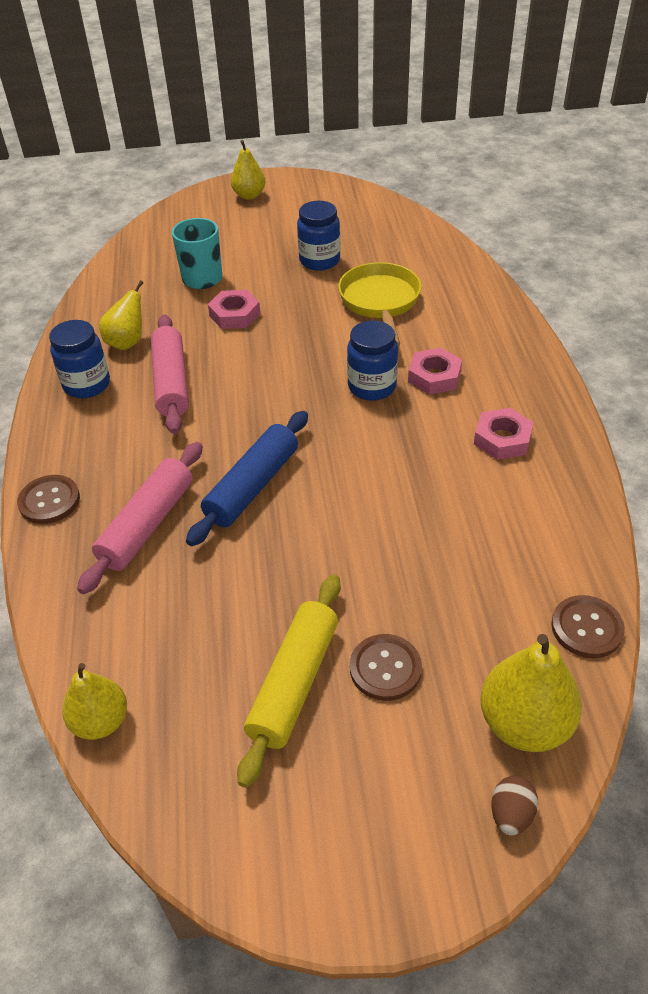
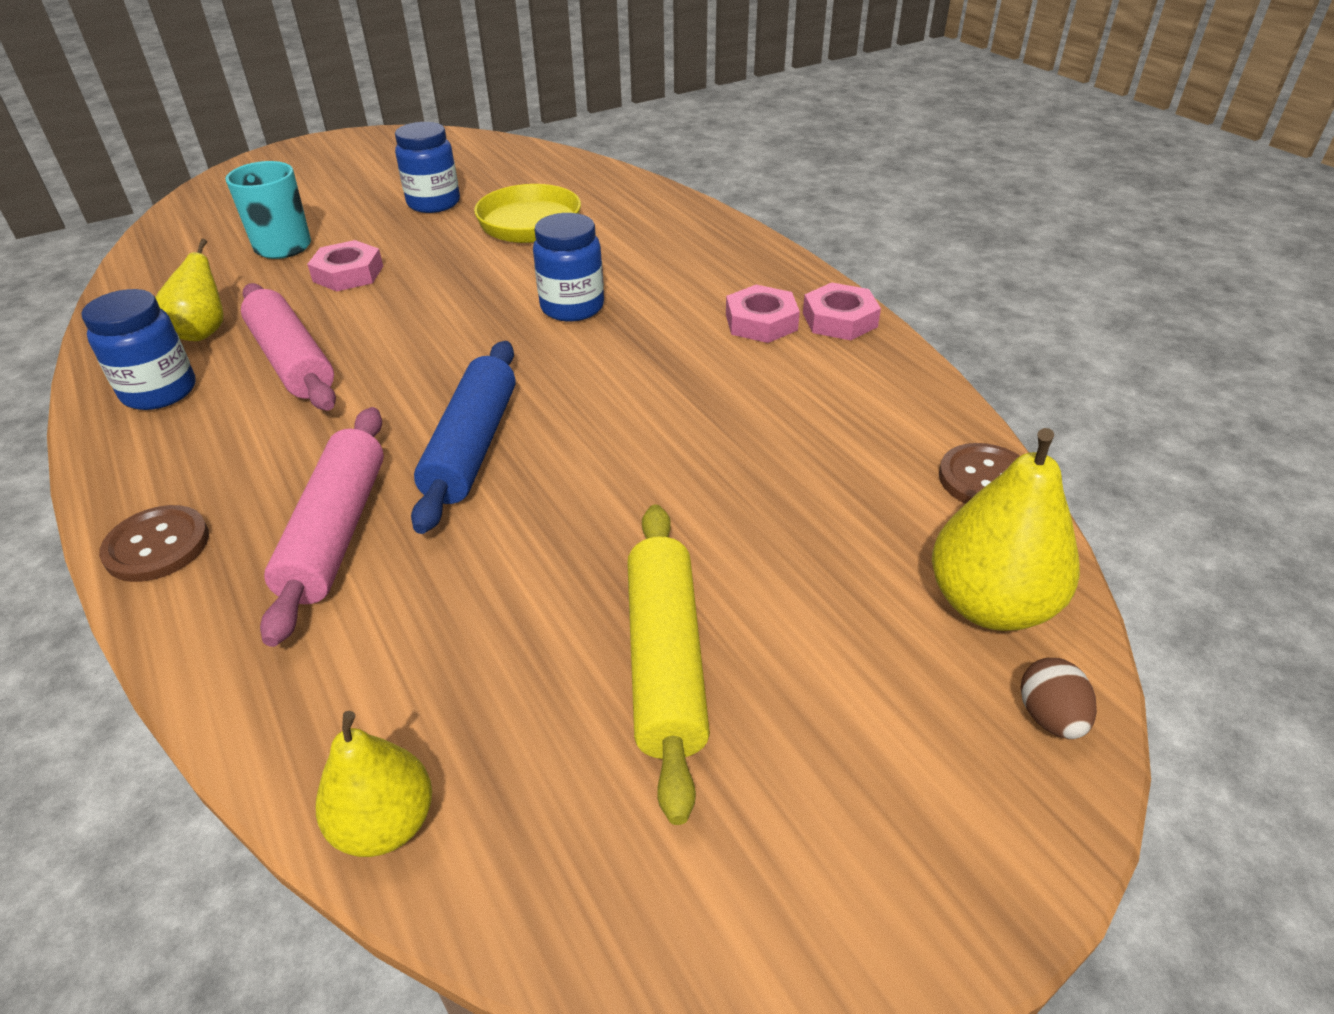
camera: 25 degrees left, 5 degrees down
(249, 195) = (307, 160): yellow pear -> none
(385, 668) = (778, 601): brown button -> none
(434, 376) = (642, 282): pink nut -> pink nut (839, 320)

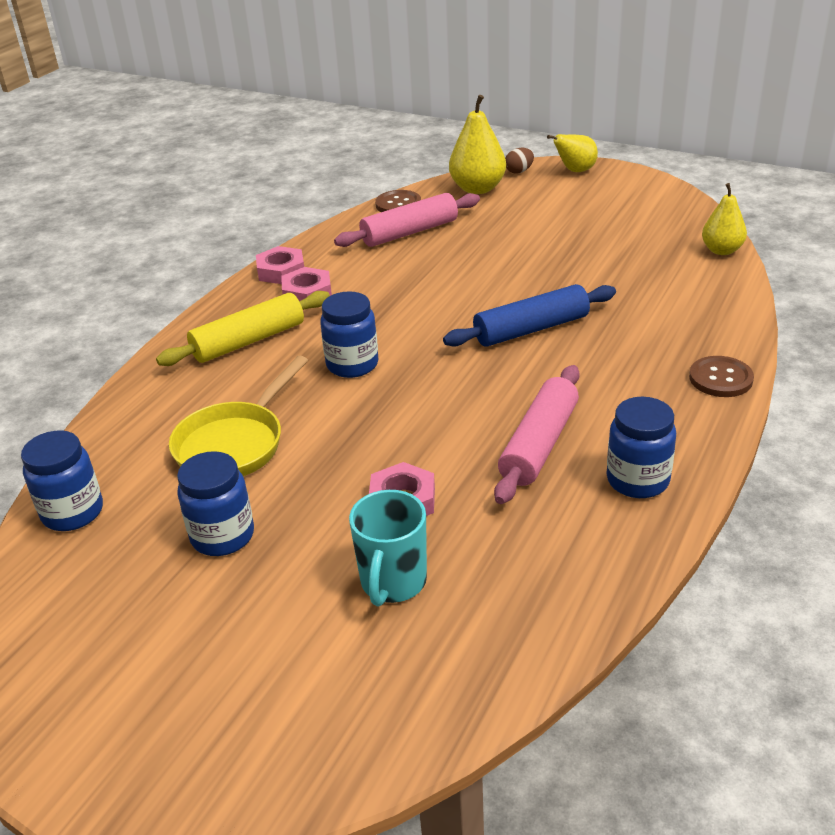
camera: 120 degrees left, 5 degrees down
(203, 332) = (560, 518): yellow pear -> yellow pear (575, 171)
(336, 532) = (637, 333): pink rolling pin -> pink rolling pin (410, 232)
(544, 164) = (73, 512): none -> blue jar
(665, 661) = (588, 232): yellow rolling pin -> yellow rolling pin (248, 341)

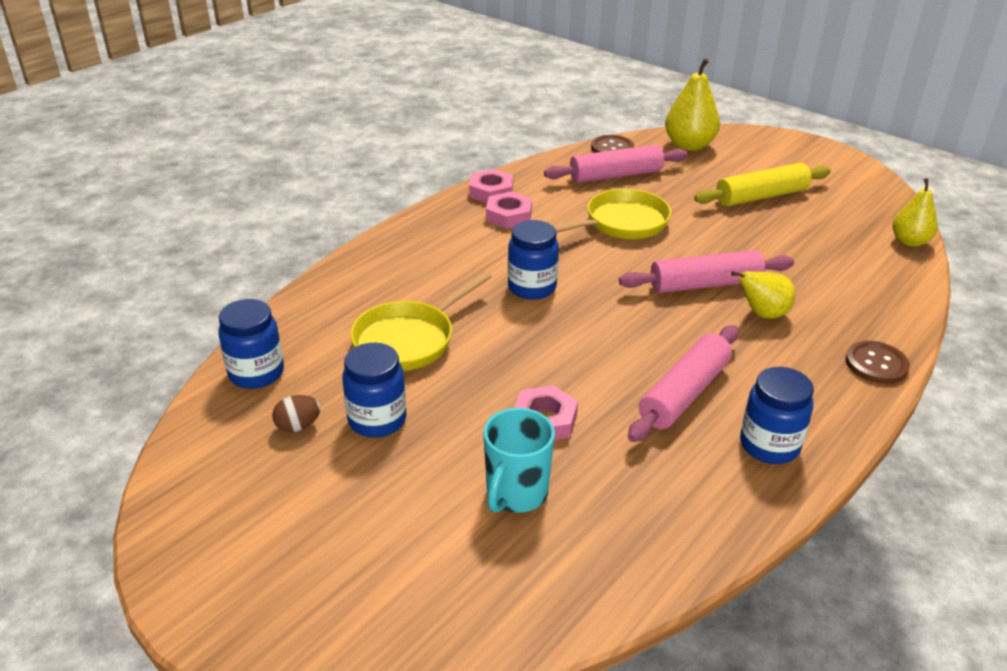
camera: 10 degrees right, 0 degrees up
(248, 341) = (446, 250): yellow rolling pin -> yellow rolling pin (761, 196)
(428, 282) = (621, 224): none -> yellow pan
(519, 171) = (732, 135): brown egg -> brown egg (298, 426)
(531, 329) = (705, 284): blue rolling pin -> pink rolling pin
(575, 171) = (786, 143): yellow pear -> yellow pear (762, 314)

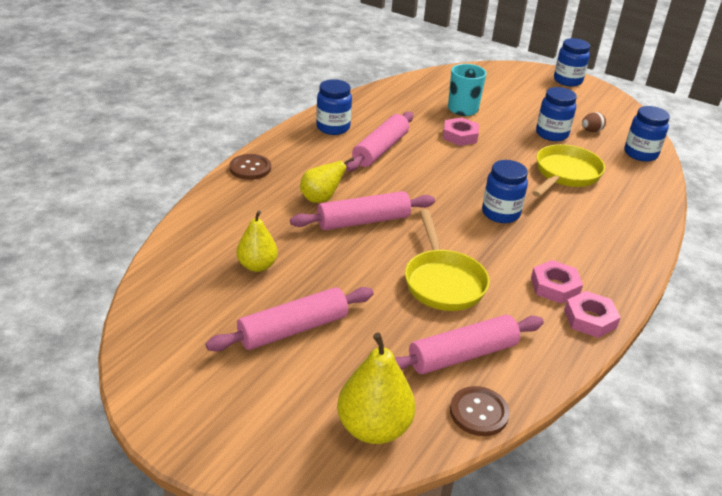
camera: 170 degrees right, 0 degrees up
(221, 595) = (567, 81): none -> blue jar
(621, 224) = (443, 281): yellow pan -> yellow pan turned 60 degrees counterclockwise
(761, 196) = (293, 329): yellow rolling pin -> pink rolling pin
(909, 241) = (158, 273): yellow pear -> yellow pear (257, 266)

